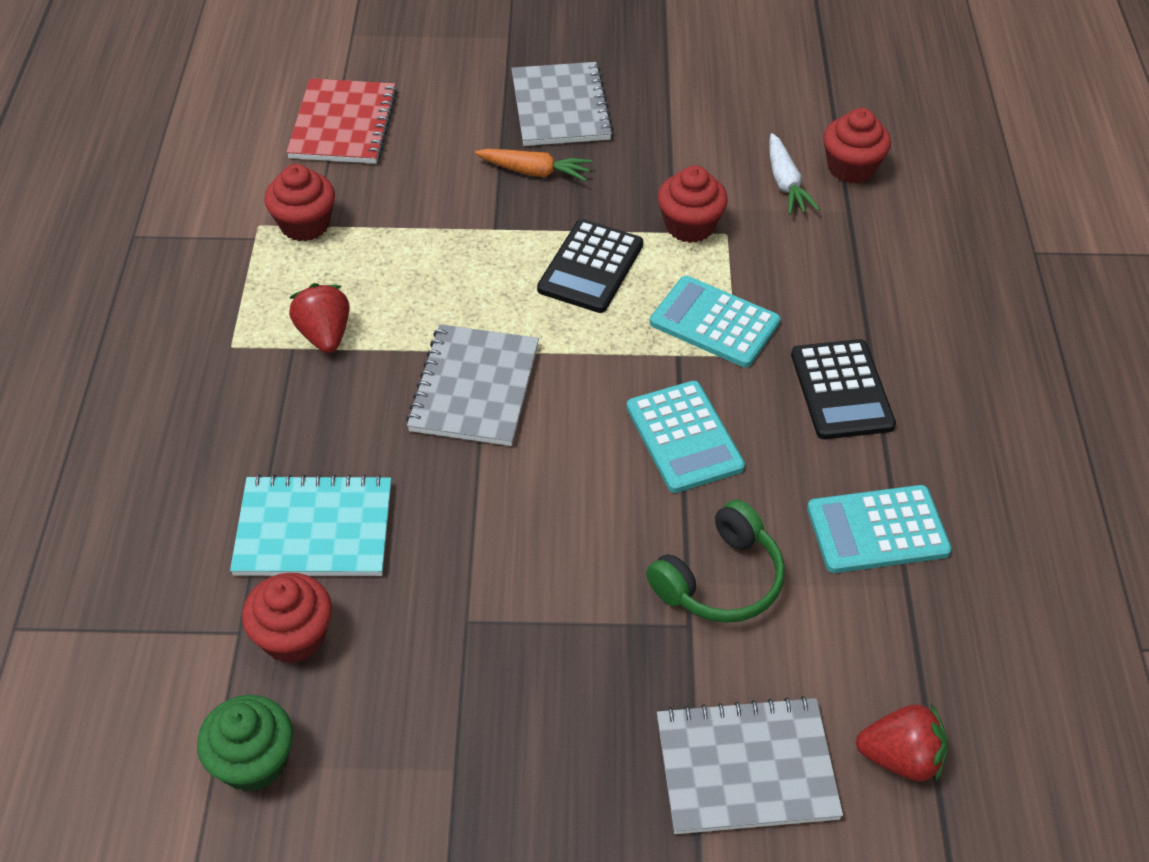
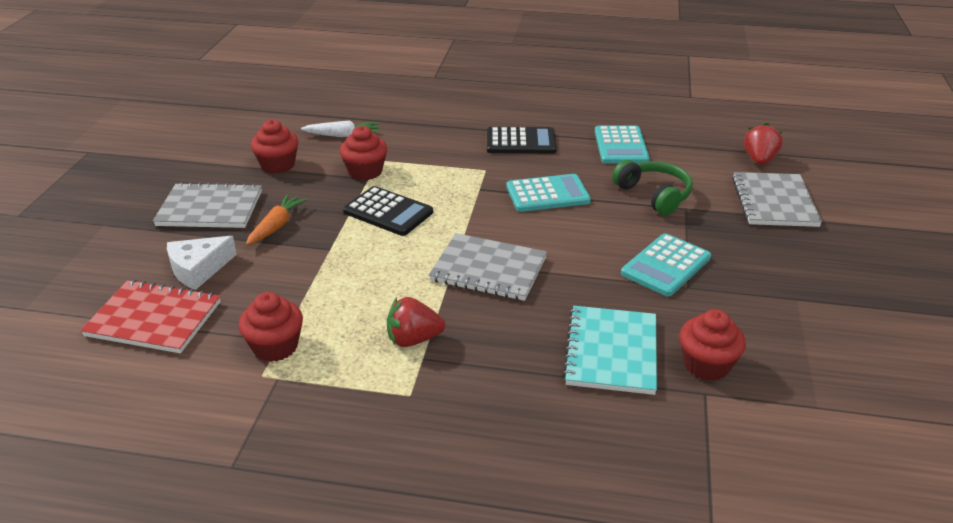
camera: 80 degrees left, 15 degrees down
(253, 761) = (810, 387): green cupcake -> none
(435, 131) = (198, 269): none -> white cheese
(714, 322) = (455, 173): turquoise calculator -> turquoise calculator (666, 265)
(851, 168) = (340, 114): red cupcake -> red cupcake (278, 165)

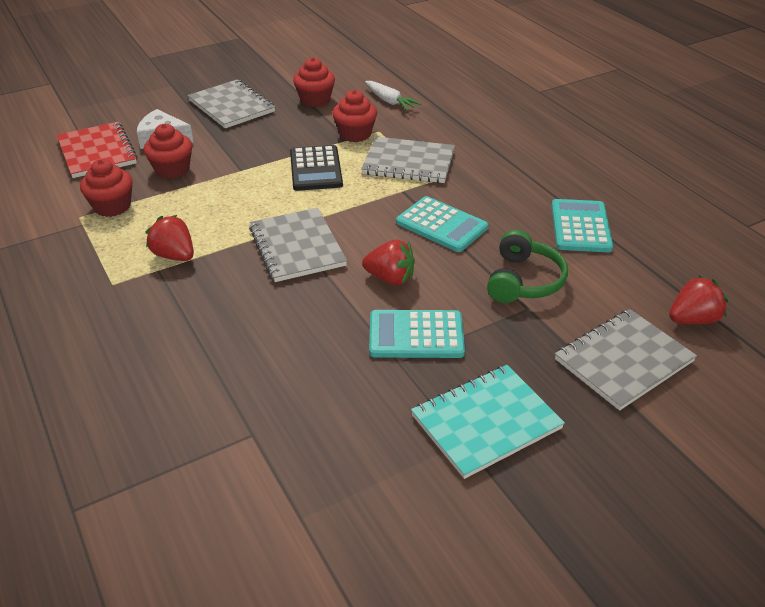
camera: 50 degrees right, 5 degrees up
(276, 226) = (242, 138): orange carrot -> none
(445, 169) = (408, 162): none -> grey notebook
(521, 142) = (503, 175): black calculator -> none
(585, 246) = (390, 278): none -> red strawberry
(611, 352) = (256, 357): turquoise notebook -> turquoise notebook (486, 422)
(620, 146) = (580, 227): turquoise calculator -> turquoise calculator turned 135 degrees clockwise
(706, 365) = (293, 419): red cupcake -> red cupcake (172, 169)

